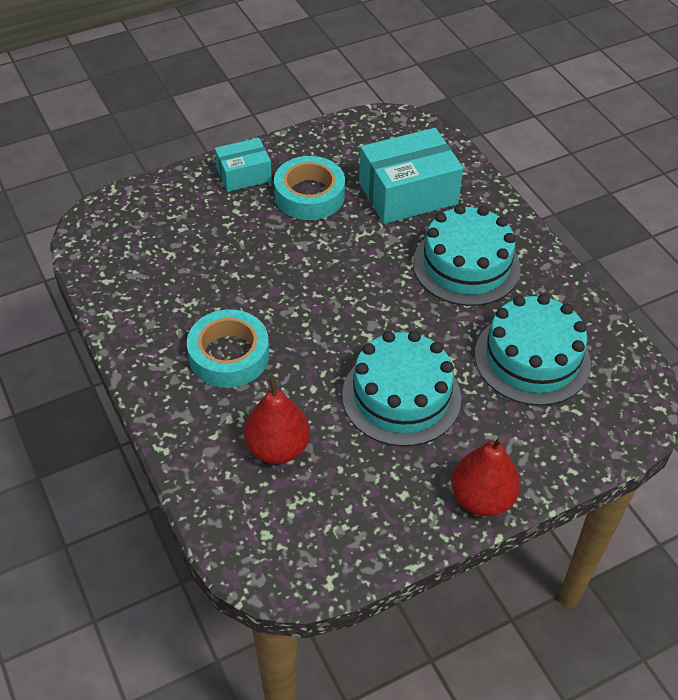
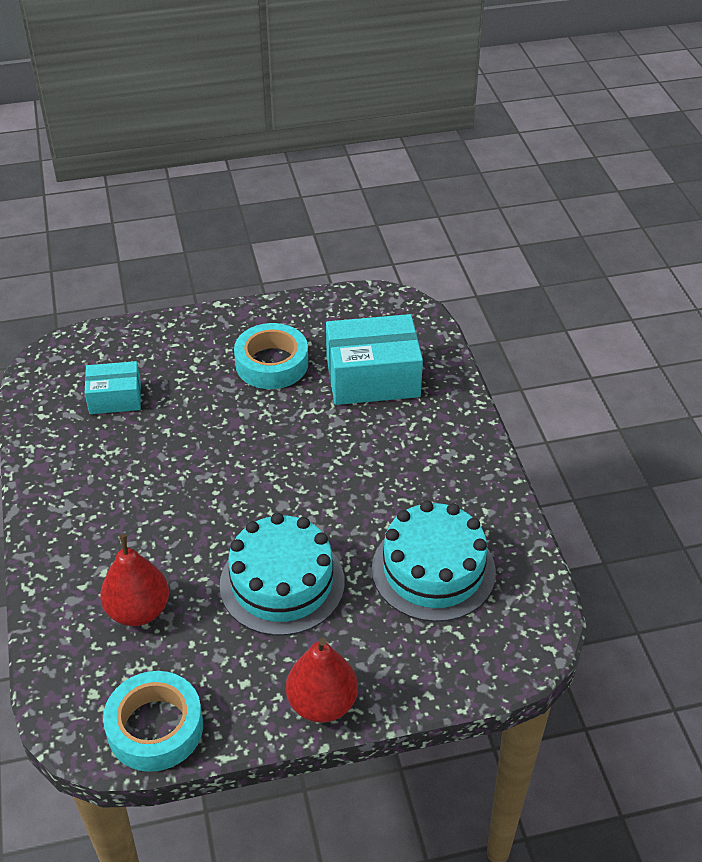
camera: 15 degrees right, 5 degrees down
(229, 355) = (128, 509): turquoise tape -> turquoise tape (155, 727)
(244, 175) = (215, 333): turquoise box -> turquoise box (115, 398)
(466, 265) = (403, 461): turquoise cake -> none

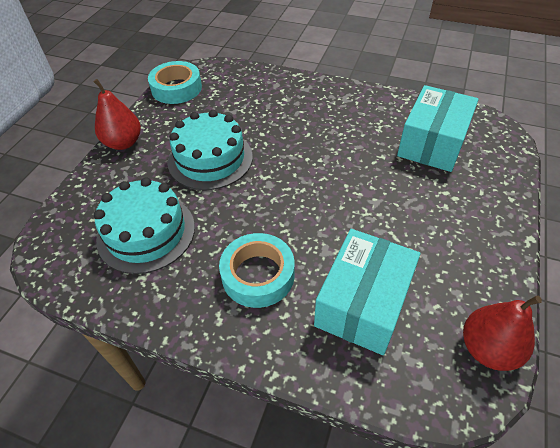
camera: 125 degrees right, 5 degrees up
(115, 398) = (432, 143): turquoise box -> turquoise box, size x1.72
(138, 610) = (247, 102): red pear -> red pear (488, 349)
(272, 363) = (424, 240): turquoise tape -> turquoise tape (258, 275)

